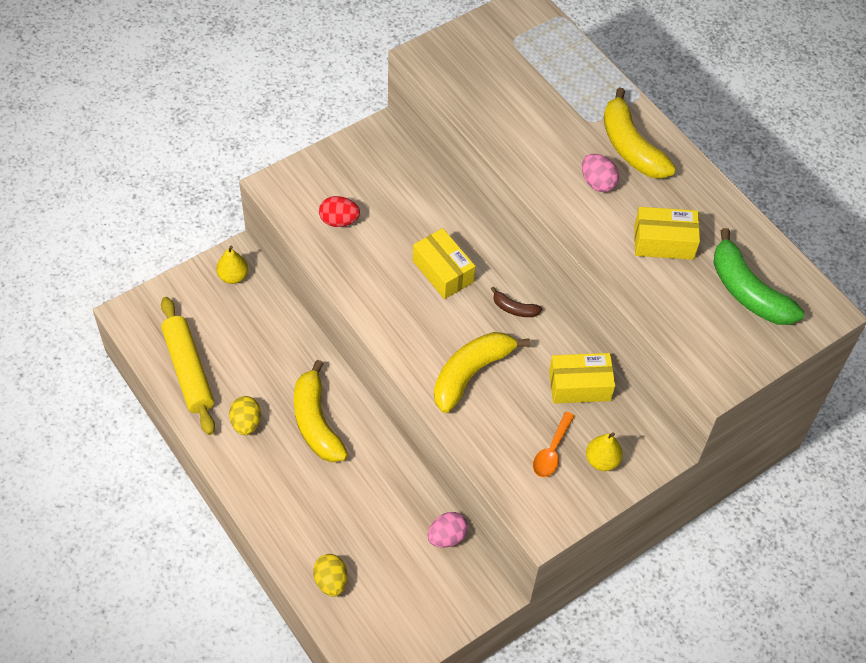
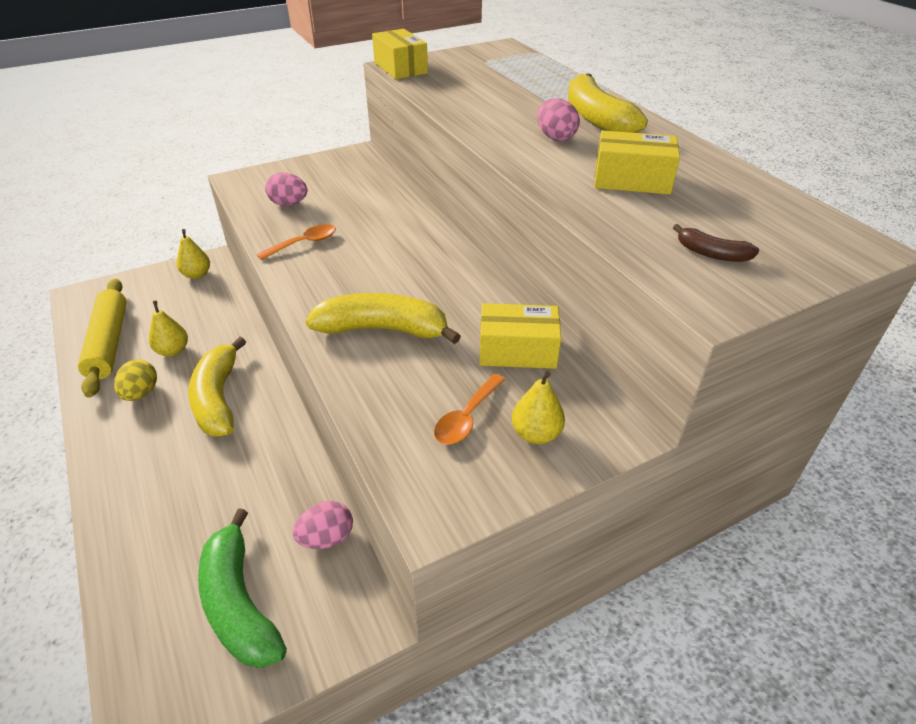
camera: 10 degrees right, 15 degrees down
(253, 374) = (173, 351): none -> yellow pear
(331, 581) = (150, 581): yellow egg -> none
(339, 221) = (289, 204): red egg -> pink egg
(373, 276) = (304, 243): none -> orange spoon
(443, 271) = (381, 244): yellow box -> yellow box (400, 68)
(471, 373) = (383, 329): yellow banana -> yellow banana turned 45 degrees clockwise
(514, 308) = (452, 277): brown banana -> brown banana (711, 253)
(747, 291) = (746, 223): green banana -> green banana (239, 603)

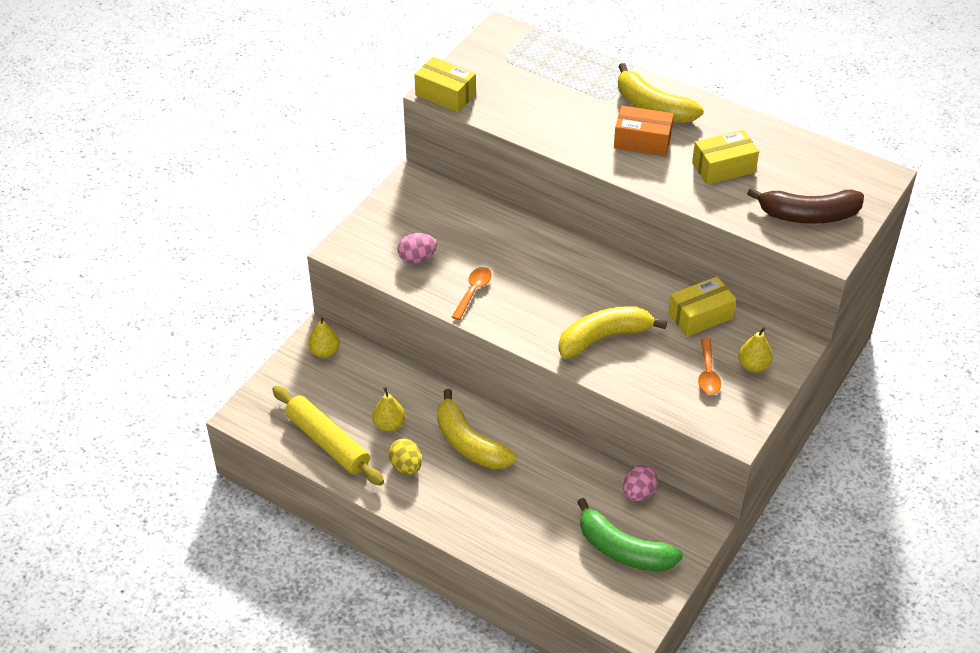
camera: 30 degrees left, 5 degrees up
(555, 137) = (642, 141): pink egg -> orange box
(711, 253) = (808, 215): brown banana -> brown banana, size x2.10

